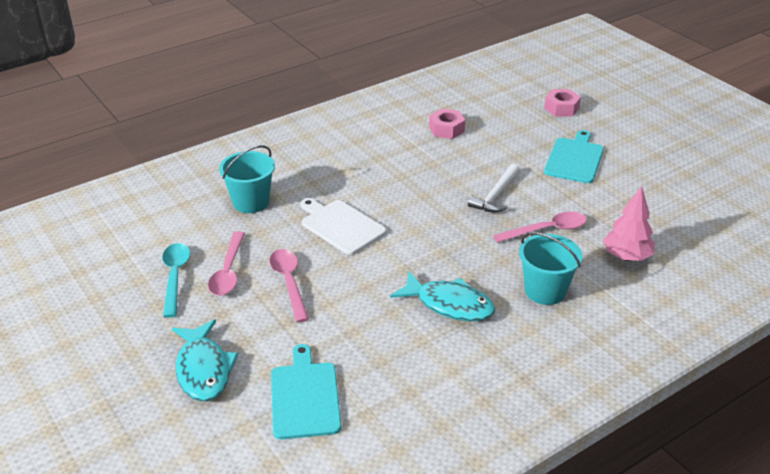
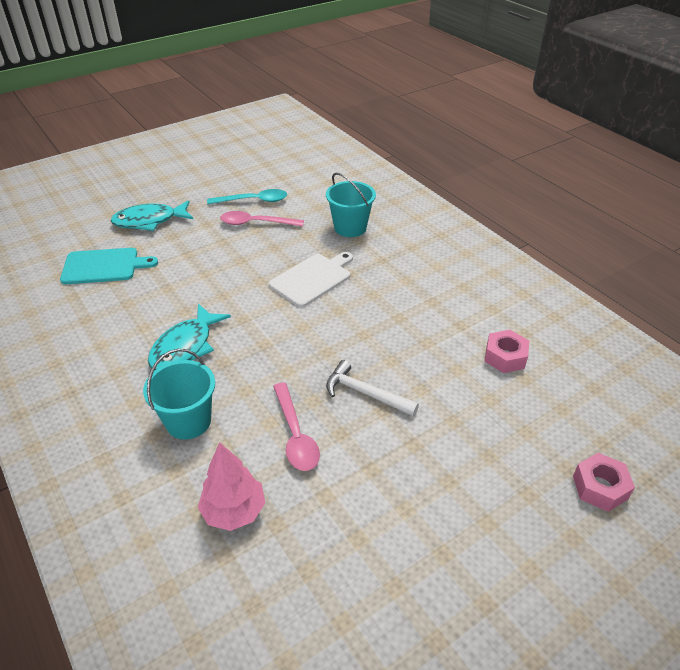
camera: 90 degrees right, 5 degrees up
(289, 282) = (236, 253): pink spoon -> none
(575, 159) = (458, 485): turquoise cutting board -> none

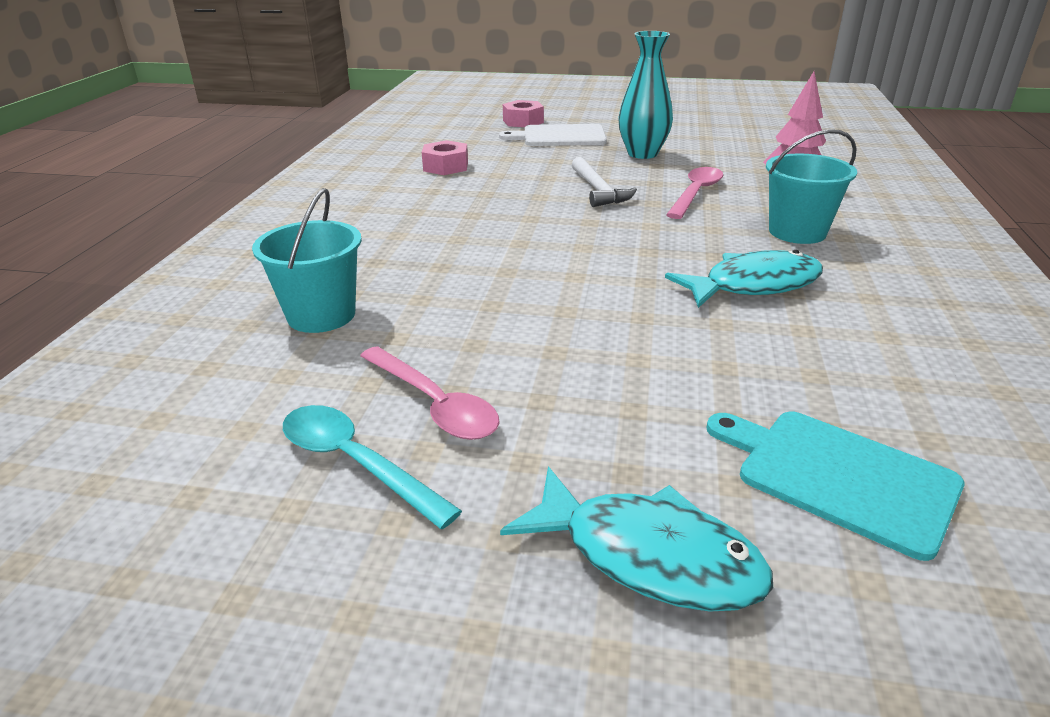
camera: 135 degrees left, 10 degrees down
(313, 278) = (493, 281): white cutting board -> white cutting board (560, 136)
(406, 486) = (642, 154): none -> turquoise vase

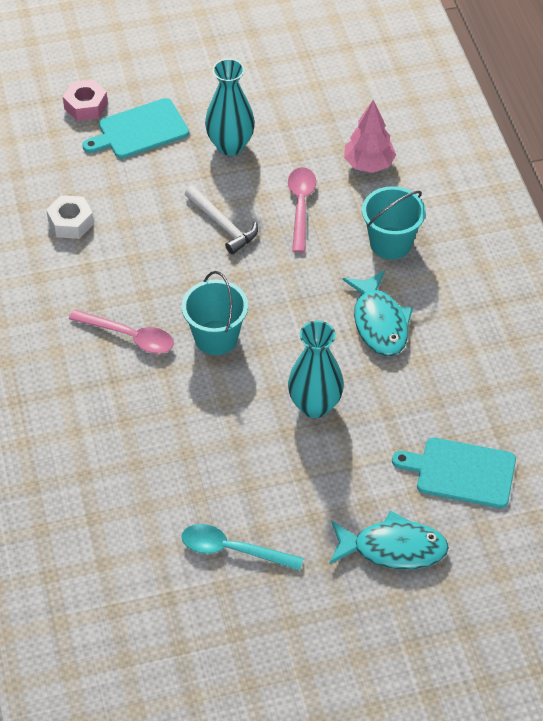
camera: 25 degrees left, 20 degrees up
(321, 315) = (123, 449): turquoise bucket -> turquoise bucket (216, 338)
(434, 404) = (245, 497): pink spoon -> pink spoon (129, 336)
(445, 166) = (71, 222): pink nut -> white nut
(560, 136) = (139, 130): white cutting board -> turquoise cutting board
(614, 336) = (315, 405): none -> turquoise vase
(753, 285) = (379, 322): turquoise fish -> turquoise fish turned 120 degrees clockwise

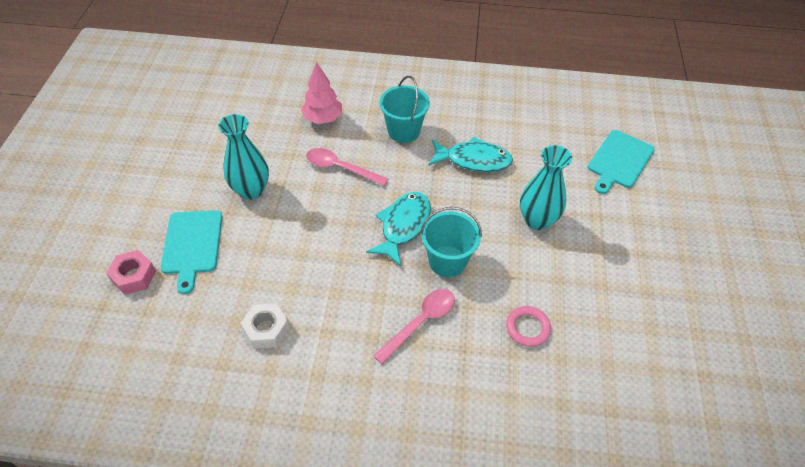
camera: 70 degrees left, 0 degrees up
(161, 427) = (527, 328): none -> pink ring
(222, 225) = (332, 221): white hammer -> none
(233, 550) = (663, 315): turquoise spoon -> none
(393, 548) = (677, 217): turquoise fish -> turquoise fish (403, 226)

